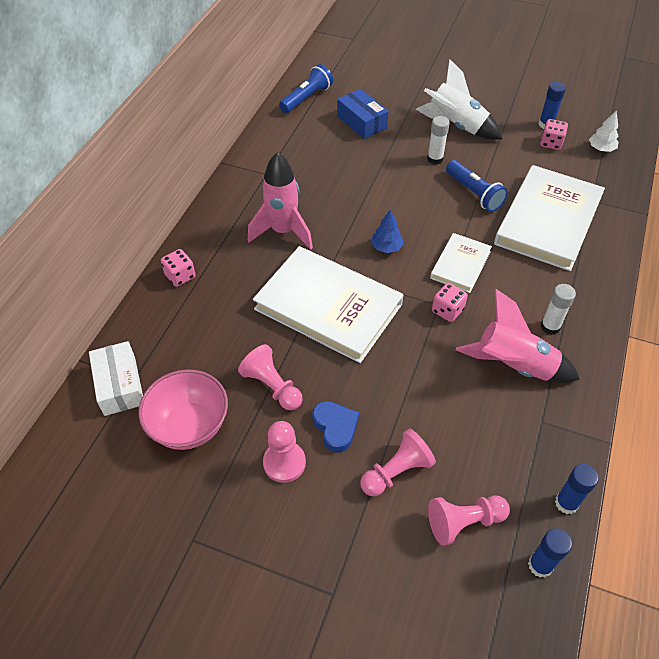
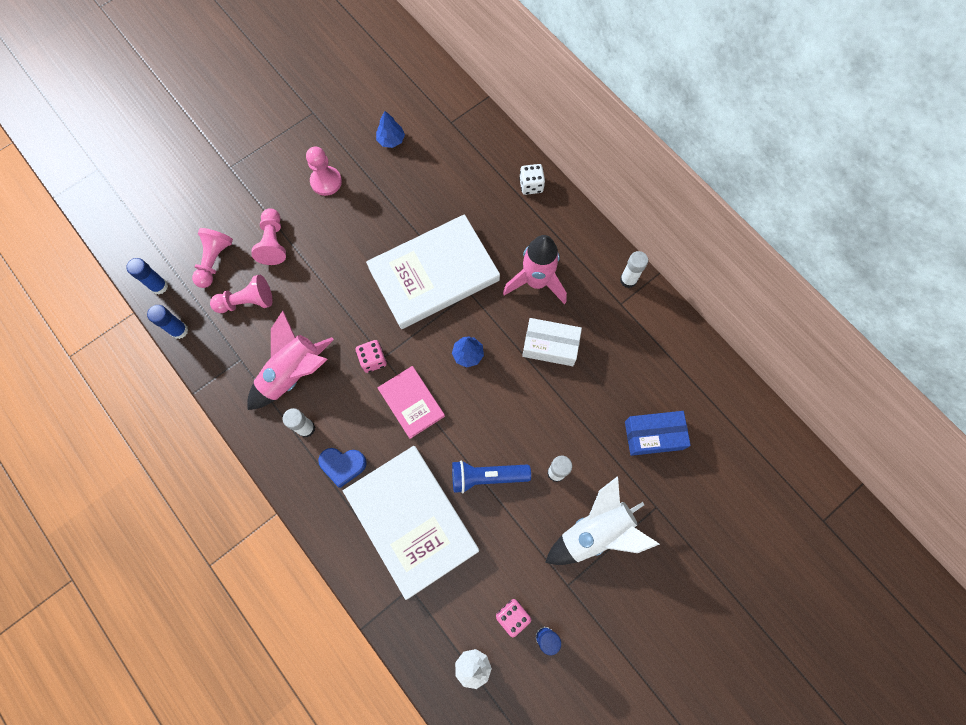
camera: 120 degrees right, 20 degrees up
(119, 385) = (450, 112): white box -> white box (550, 345)
(180, 276) = (531, 185): pink dice -> white dice
(189, 425) = (391, 140): pink bowl -> blue tree
(240, 177) = (628, 280): none -> white glue stick
(272, 386) = (388, 201): pink pawn -> pink pawn (247, 301)
(307, 98) = (724, 402): blue flashlight -> none
(335, 427) = (329, 224): blue heart -> blue heart (343, 465)
(460, 265) = (411, 402): white book -> pink book

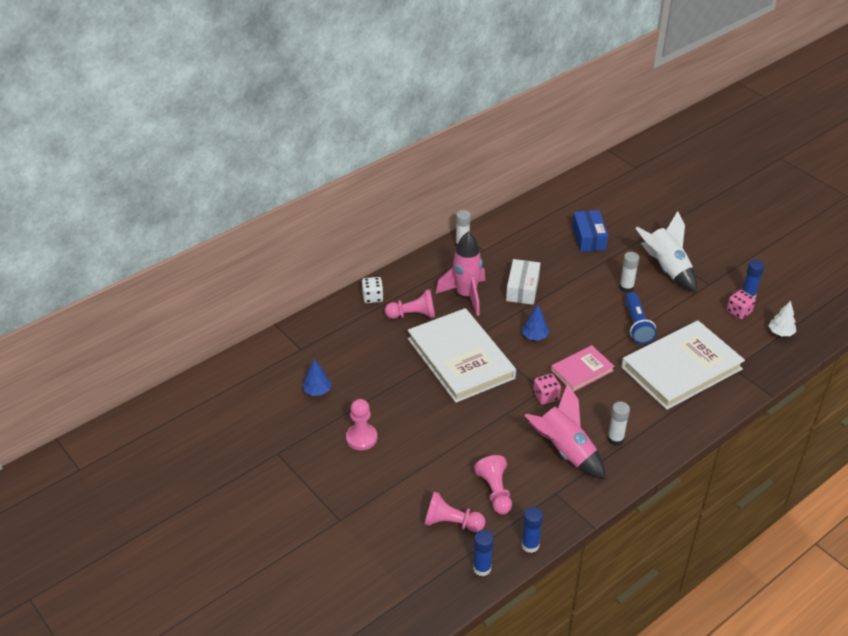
camera: 90 degrees left, 30 degrees down
(273, 242) = (430, 475): pink pawn -> pink pawn (413, 315)
(343, 465) = (644, 412): blue heart -> none

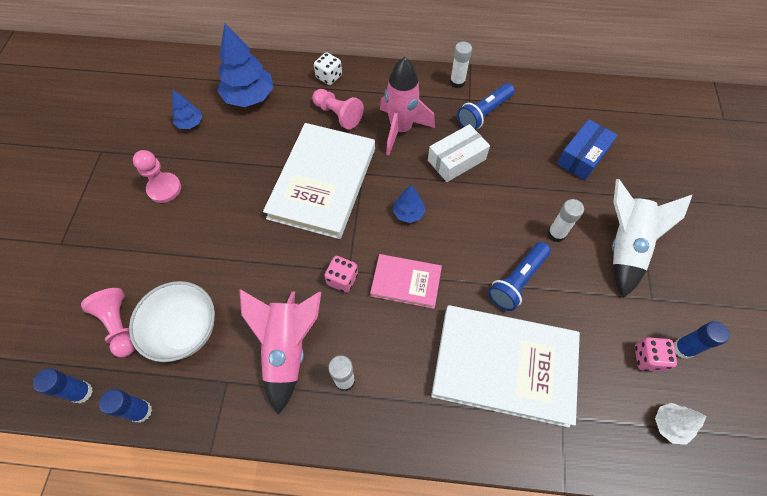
camera: 45 degrees right, 20 degrees up
(335, 347) = (249, 97): none -> blue tree
(495, 492) = (185, 331): pink pawn -> white bowl
(503, 252) = (484, 113): none -> blue flashlight

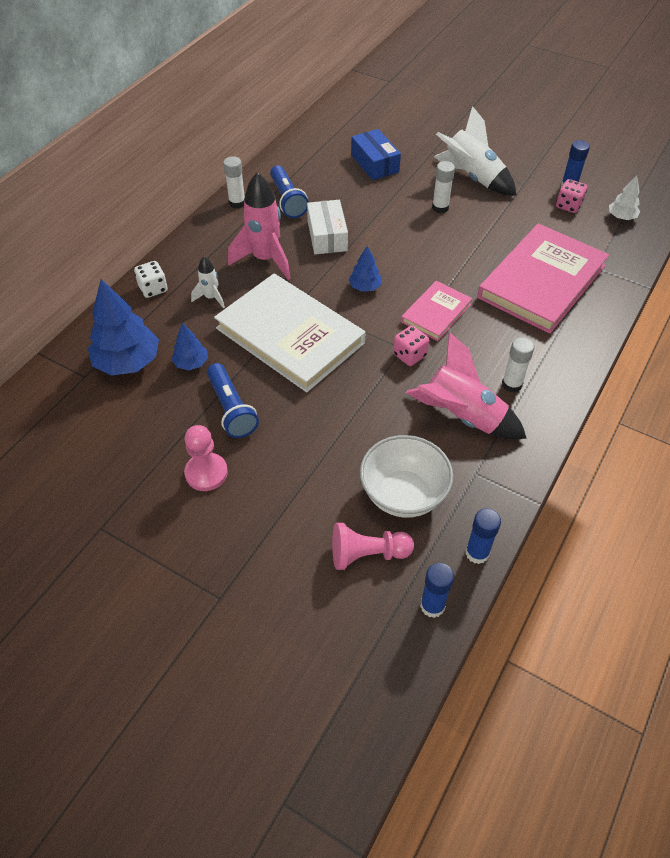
camera: 65 degrees left, 10 degrees down
(190, 123) = (125, 426): blue tree -> blue tree (191, 363)
(338, 114) = (211, 298): pink pawn -> white rocket
(504, 365) = (541, 282): white book -> pink book
(517, 281) = (471, 246): blue flashlight -> blue flashlight (231, 409)

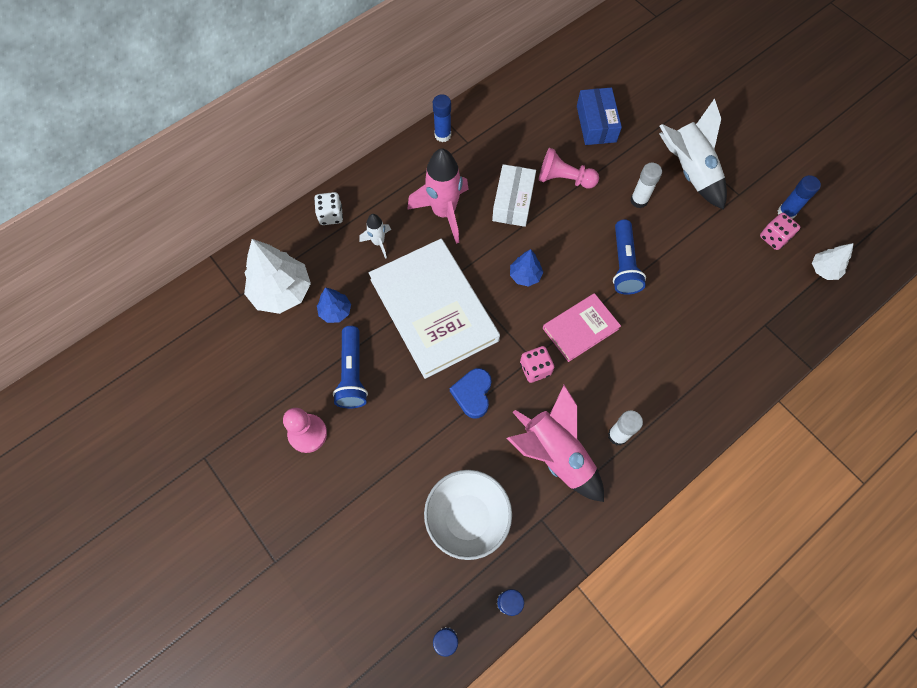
camera: 20 degrees right, 15 degrees up
(128, 362) = (281, 292): blue tree -> white tree
(237, 203) = (442, 135): white glue stick -> blue glue stick
(287, 200) = (492, 146): blue flashlight -> blue flashlight (623, 264)
(360, 391) = (473, 394): none -> blue heart
(367, 554) = (412, 567): pink pawn -> pink pawn (564, 179)
(541, 282) = (701, 325): pink book -> none

